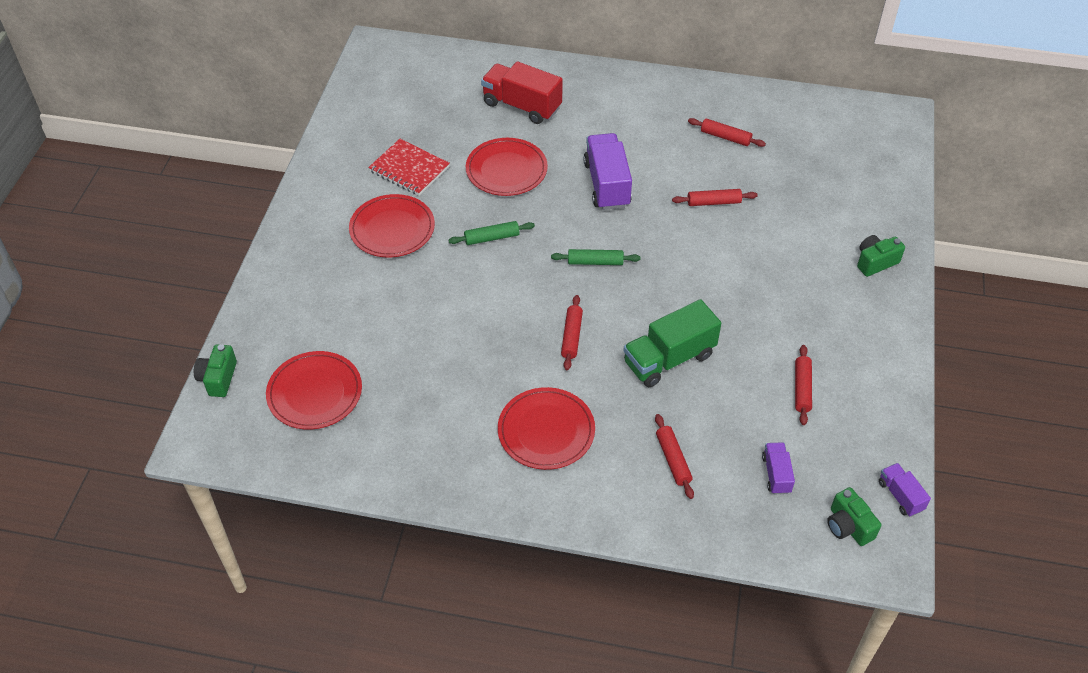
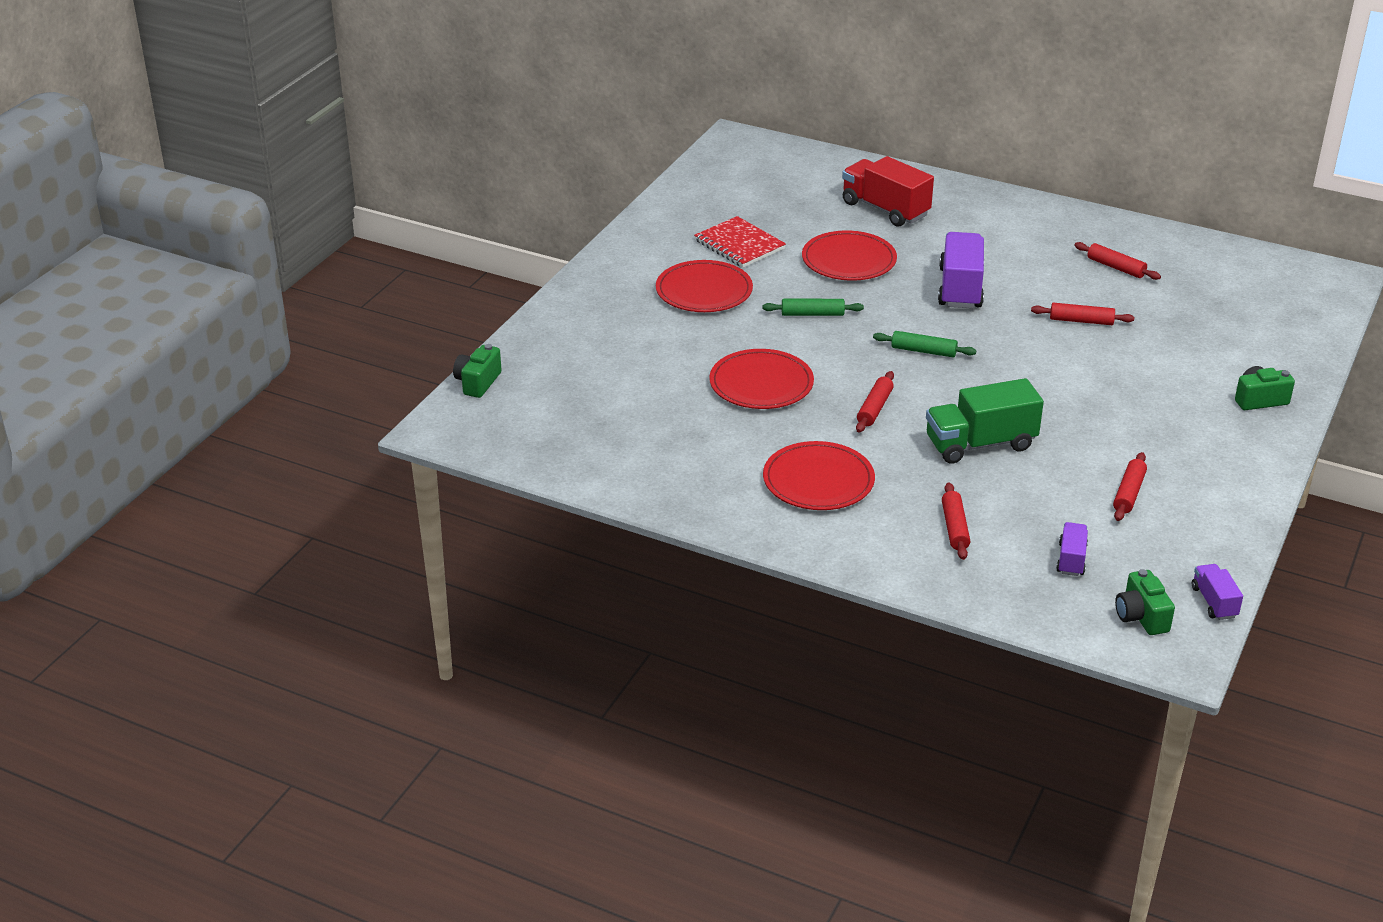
camera: 15 degrees right, 15 degrees down
(315, 393) = (575, 410): red plate -> red plate (761, 384)

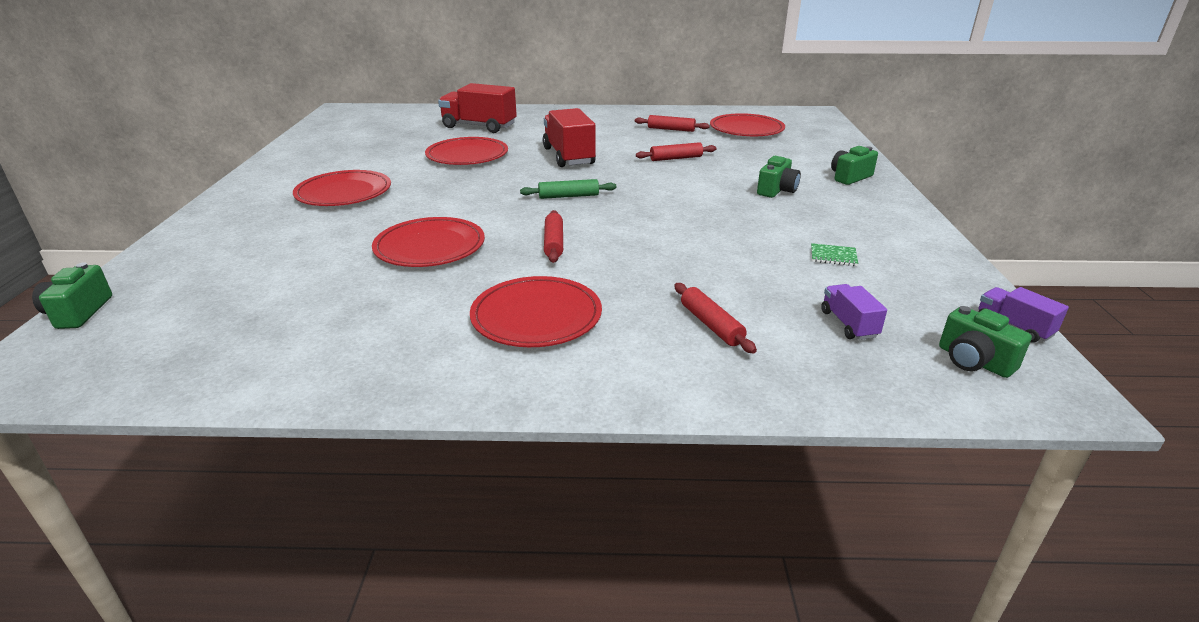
camera: 25 degrees left, 5 degrees down
(739, 245) = (367, 160): red notebook -> none
(812, 314) = (454, 190): green rolling pin -> none
(960, 288) = (569, 156): purple truck -> red truck
(980, 444) = (672, 249): green truck -> none
(1128, 493) = (833, 256): red rolling pin -> green notebook
(1154, 398) = (777, 190): none -> green camera
(1213, 289) = (746, 129): none -> red plate

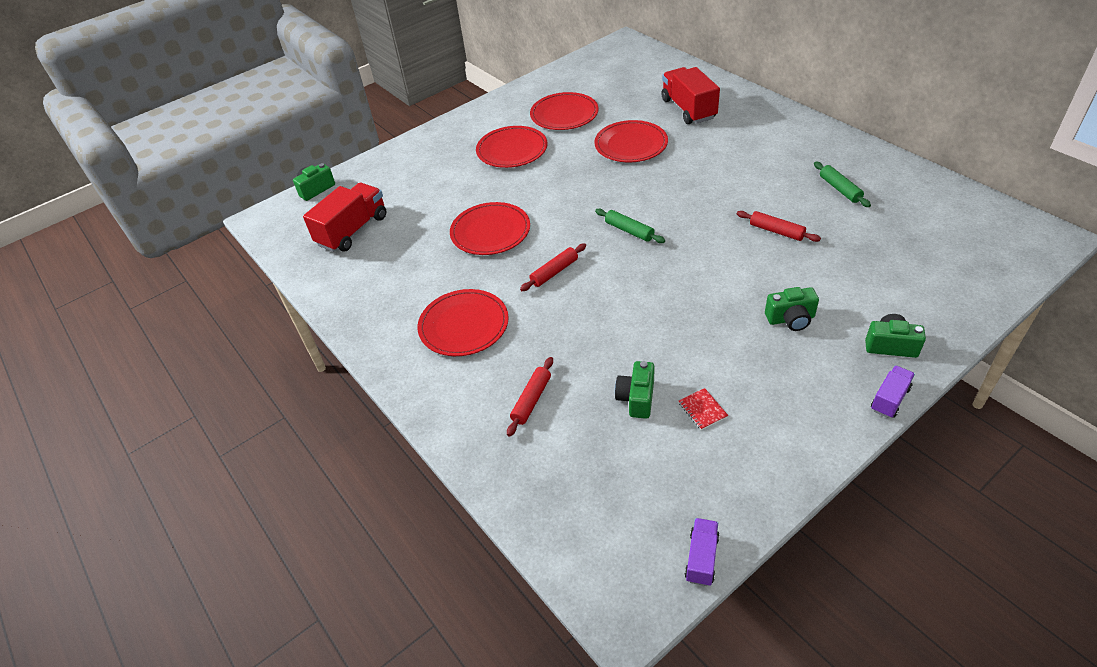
camera: 55 degrees right, 15 degrees up
(569, 156) = (697, 183): red truck -> red truck (353, 230)
(671, 129) = (839, 189): red rolling pin -> green rolling pin
(746, 129) = (916, 225): red plate -> red plate (564, 114)
(833, 256) = (702, 410): green notebook -> red notebook
(848, 324) = (603, 464): purple truck -> purple truck (889, 399)
(973, 361) = (621, 550): green camera -> green camera (636, 398)

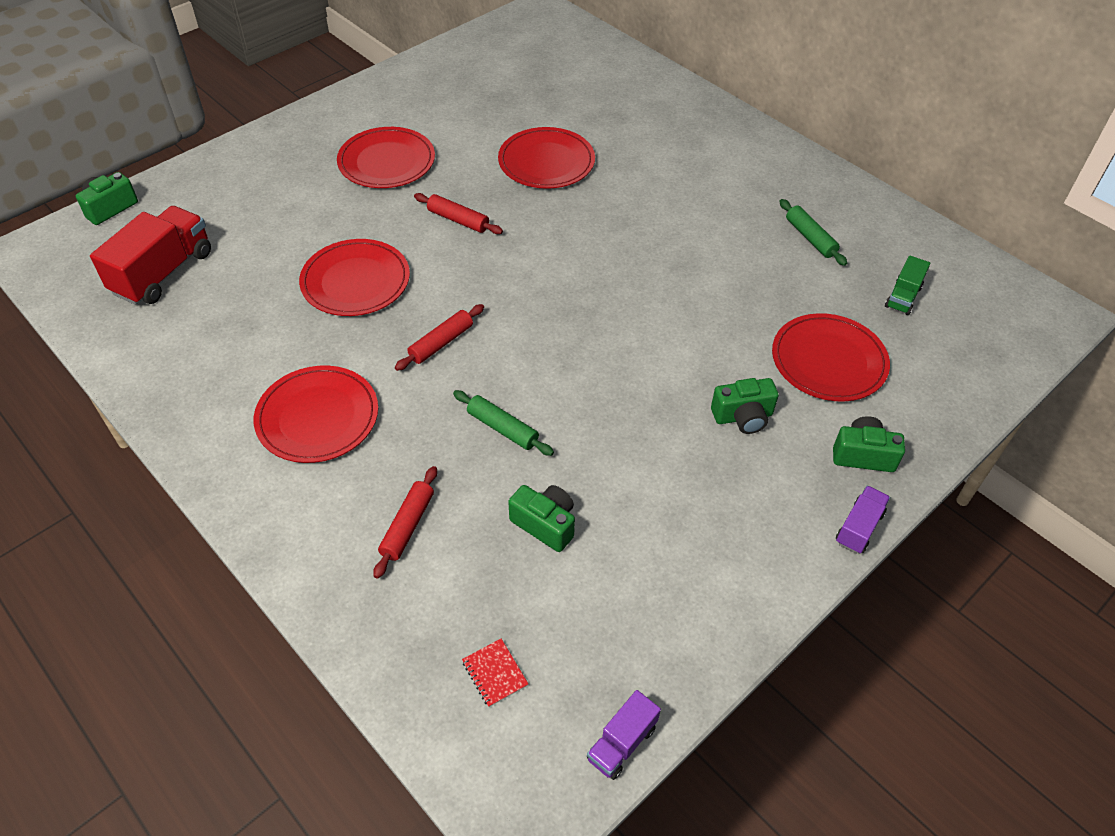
camera: 10 degrees left, 5 degrees up
(564, 114) = (458, 113): red plate -> red plate (828, 361)
(629, 231) = (541, 286): green rolling pin -> green rolling pin (502, 428)
(636, 398) = (545, 524): green camera -> green camera turned 120 degrees clockwise
(688, 109) = (623, 114): red truck -> none
(701, 558) = (621, 743): purple truck -> purple truck turned 150 degrees counterclockwise
(702, 410) = (629, 541): red notebook -> red notebook (495, 673)
(776, 231) = (729, 294): red rolling pin -> red rolling pin (458, 220)
(918, 229) = (903, 297): none -> green truck

